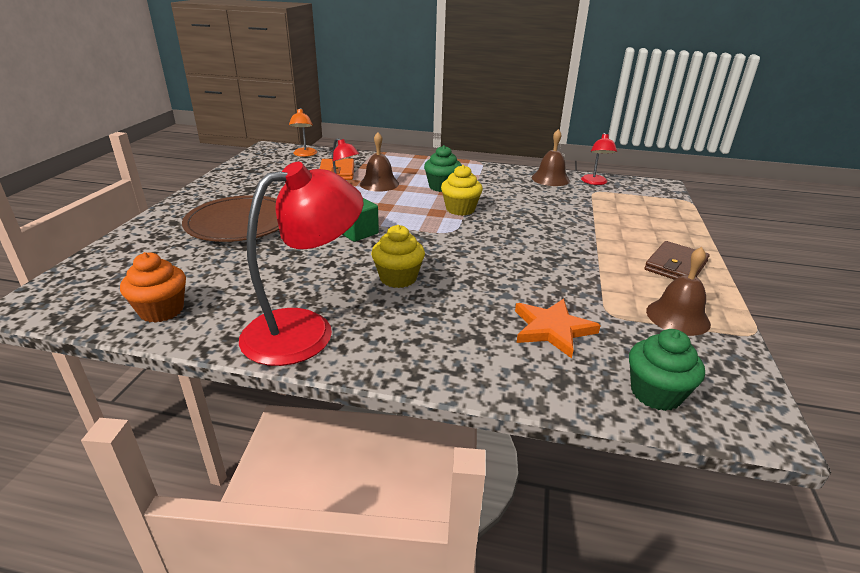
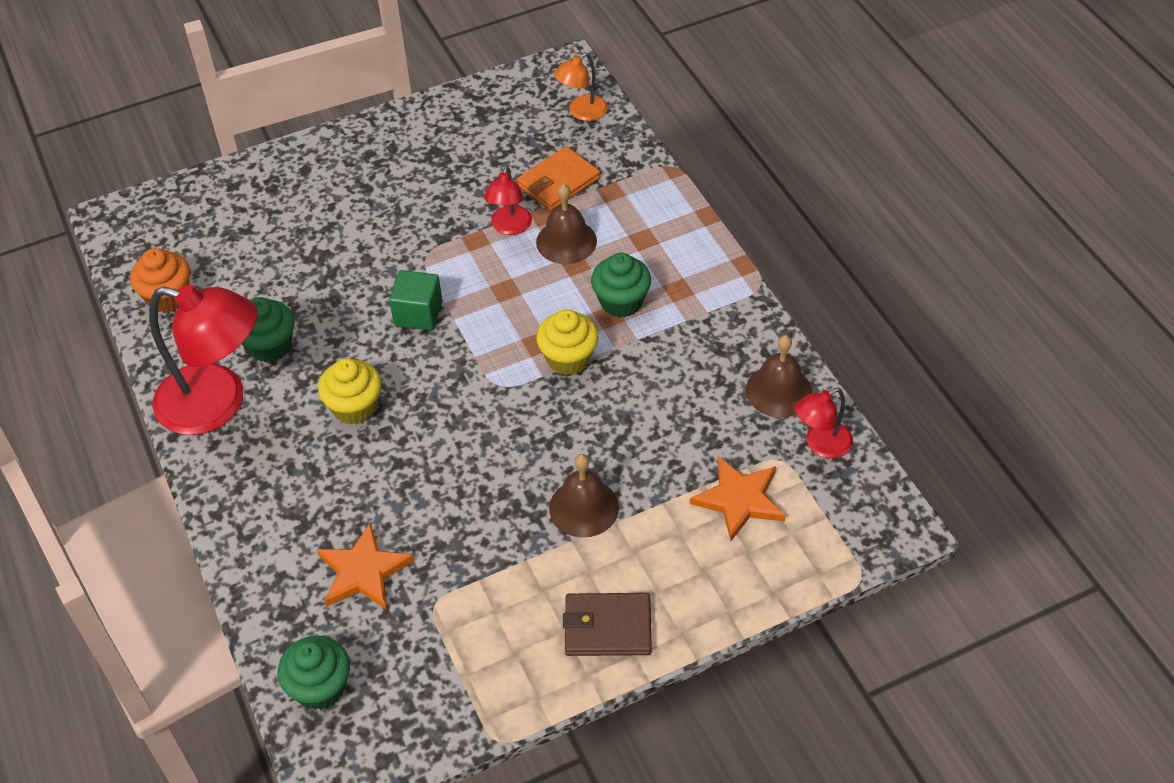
camera: 55 degrees right, 20 degrees up
(240, 223) = (350, 213): brown plate -> none
(291, 288) = (270, 346): none -> green cupcake
(611, 207) = (739, 500): none -> orange star
(677, 317) = (477, 665): brown bell -> brown bell (584, 507)

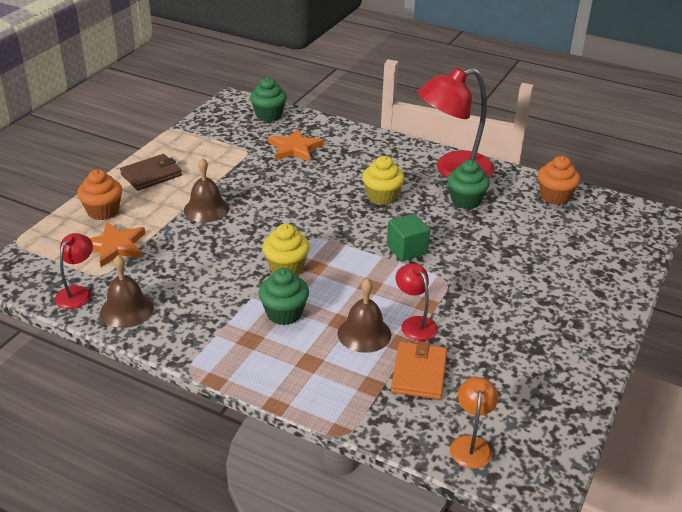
camera: 140 degrees right, 15 degrees down
(719, 579) = (103, 211): none -> orange cupcake

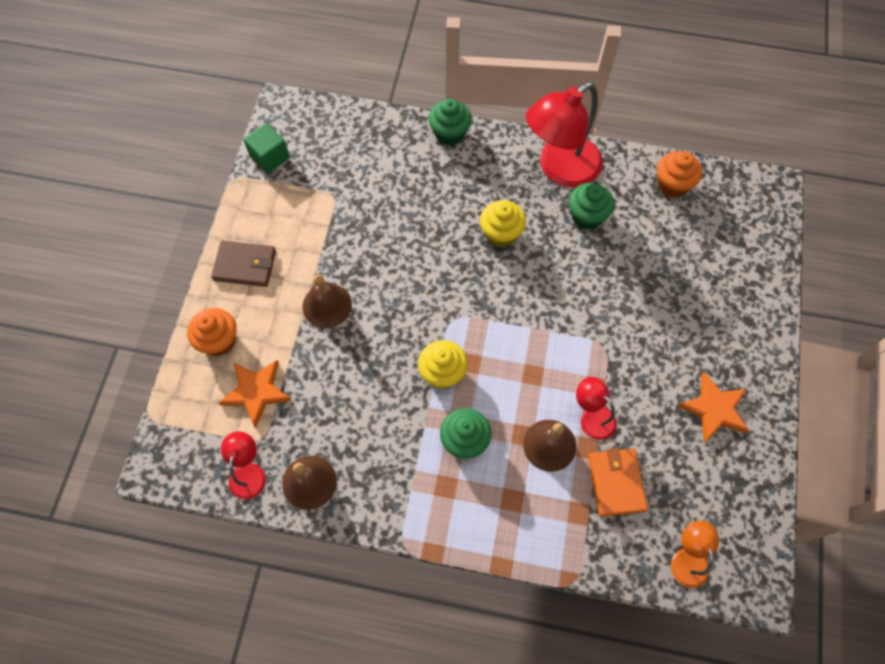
camera: 15 degrees left, 30 degrees up
(151, 175) = (245, 265): brown wallet -> brown wallet turned 60 degrees clockwise
(269, 115) = (332, 124): green cupcake -> green cupcake (449, 133)
(295, 148) = (382, 177): orange star -> orange star (714, 409)
(407, 249) = (551, 310): green cube -> green cube (270, 157)

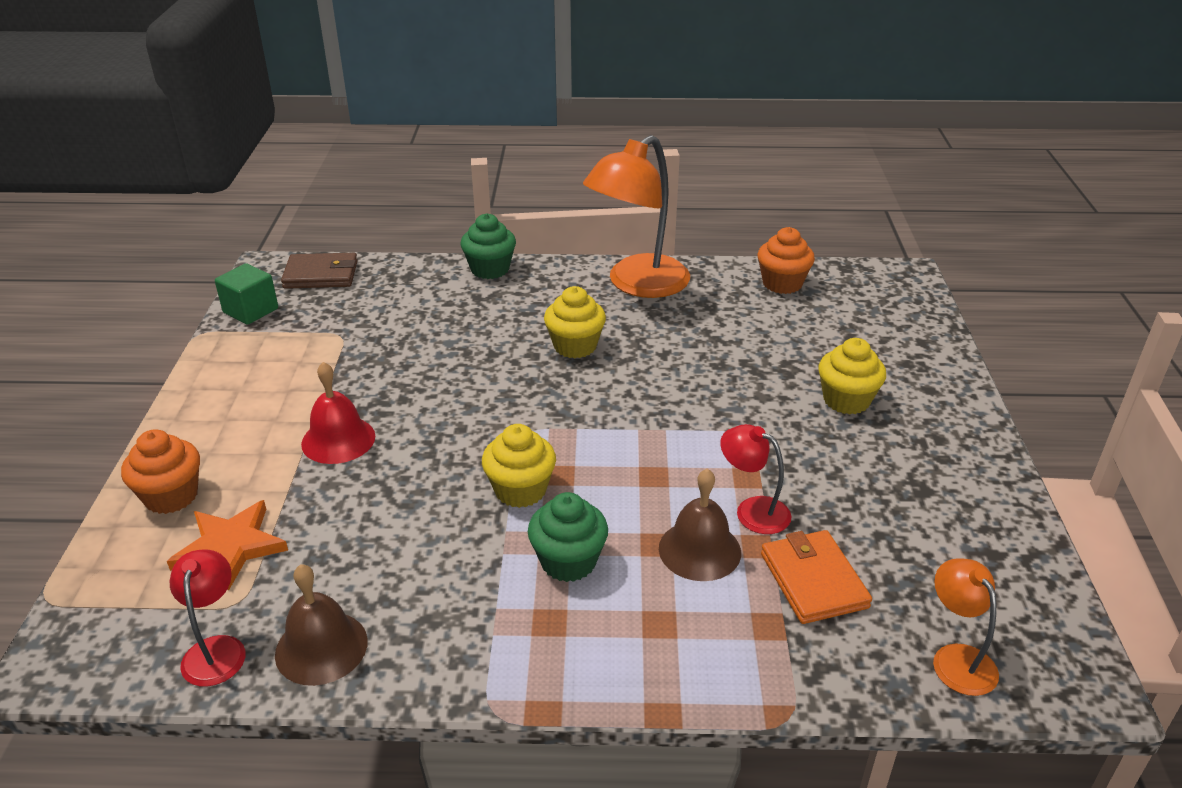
camera: 10 degrees left, 30 degrees down
(245, 265) = (214, 413): brown wallet -> brown wallet (321, 275)
(327, 305) = (338, 440): brown bell -> red bell
(560, 169) = (637, 284): red lamp -> orange lamp
(587, 216) = (684, 320): green cupcake -> none
(685, 322) = (846, 400): none -> yellow cupcake
(714, 409) = (922, 480): orange star -> none

